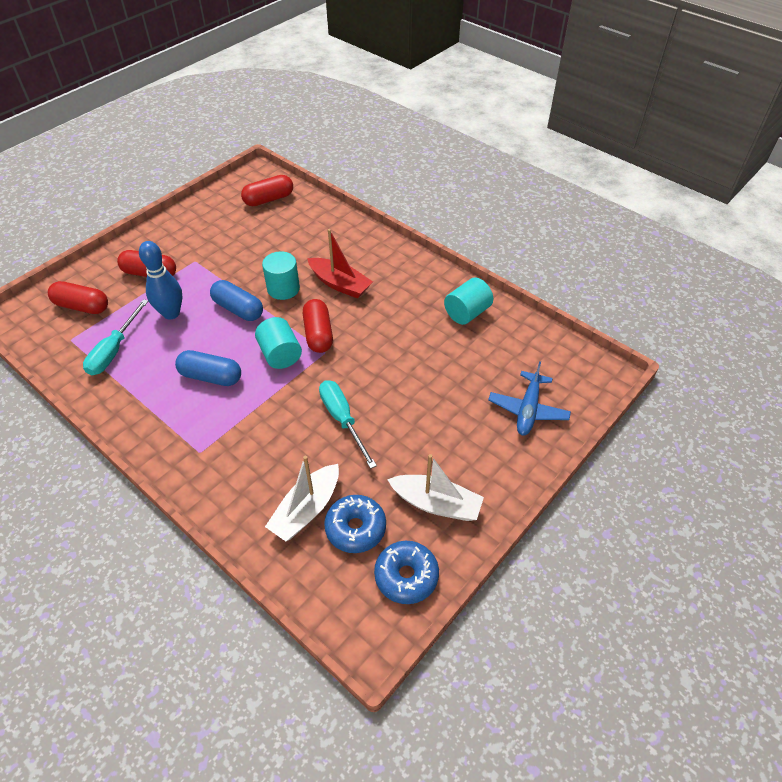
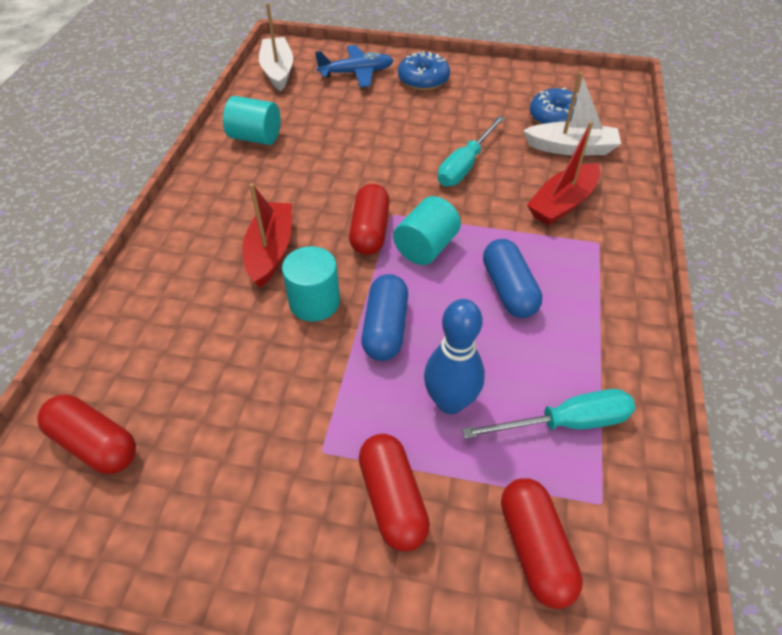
camera: 120 degrees left, 0 degrees up
(252, 456) = (562, 203): none -> red boat
(318, 334) = (370, 231): red capsule -> red capsule turned 45 degrees counterclockwise
(406, 576) = (562, 84): blue donut -> blue donut (423, 80)
(436, 504) = (492, 89): white boat -> white boat (278, 71)

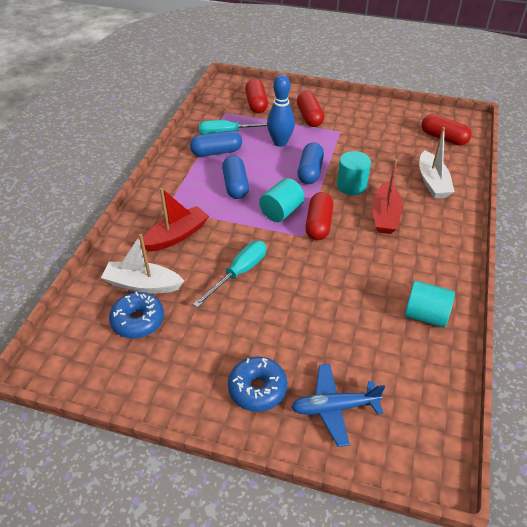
camera: 175 degrees left, 5 degrees down
(278, 71) = (430, 419): white boat -> white boat (432, 182)
(570, 365) = (216, 152): none -> blue capsule

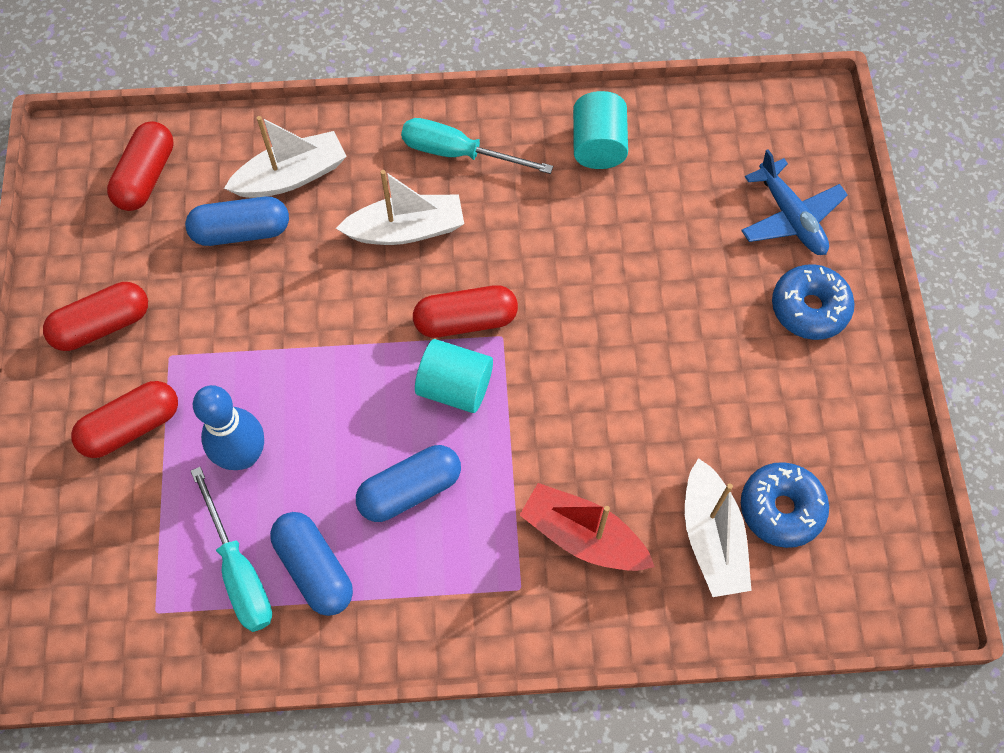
camera: 110 degrees left, 20 degrees up
(239, 273) = (624, 402): turquoise screwdriver -> turquoise screwdriver (458, 153)
(256, 104) = (103, 555): red capsule -> red capsule (102, 325)
(310, 171) = (324, 373): blue capsule -> blue capsule (241, 231)
(351, 186) = (343, 295): turquoise cylinder -> none
(385, 215) = (406, 230): red boat -> white boat

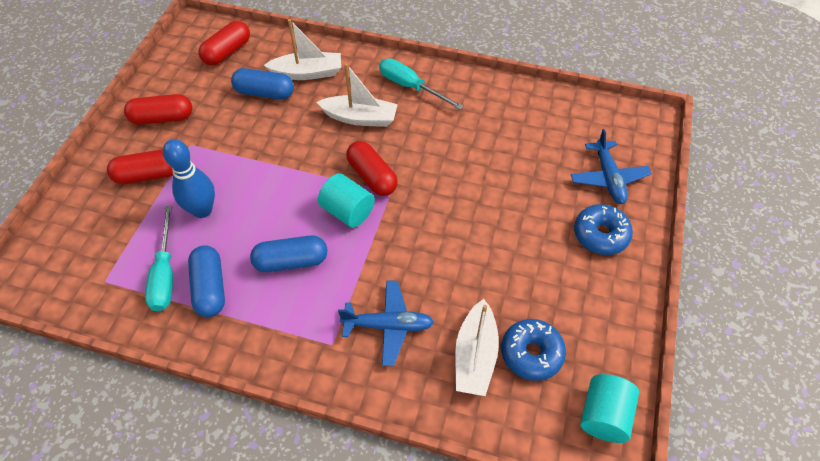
camera: 20 degrees right, 10 degrees down
(465, 320) = (372, 176): red capsule -> red capsule turned 45 degrees clockwise
(583, 536) = (388, 325): red boat -> blue plane
(598, 146) = (498, 105): turquoise cylinder -> turquoise cylinder (604, 415)

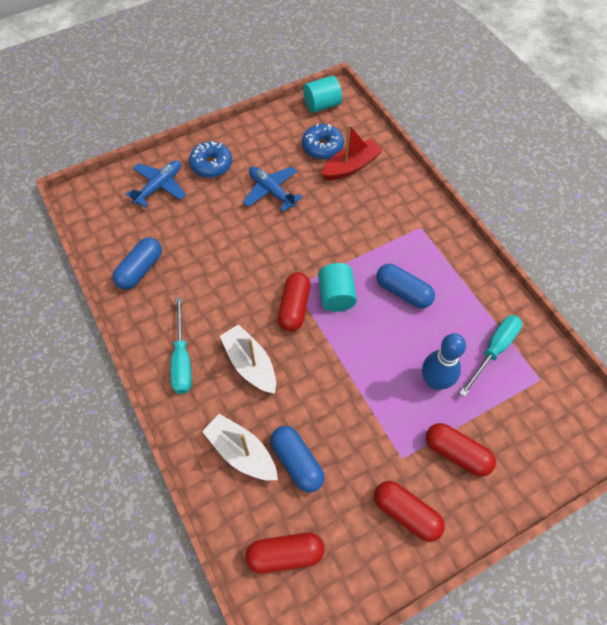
camera: 135 degrees left, 5 degrees up
(210, 288) = (469, 316): blue capsule -> blue capsule (140, 269)
(388, 325) = (380, 212): blue plane -> blue plane (271, 191)
(475, 356) = (351, 166): white boat -> red boat

